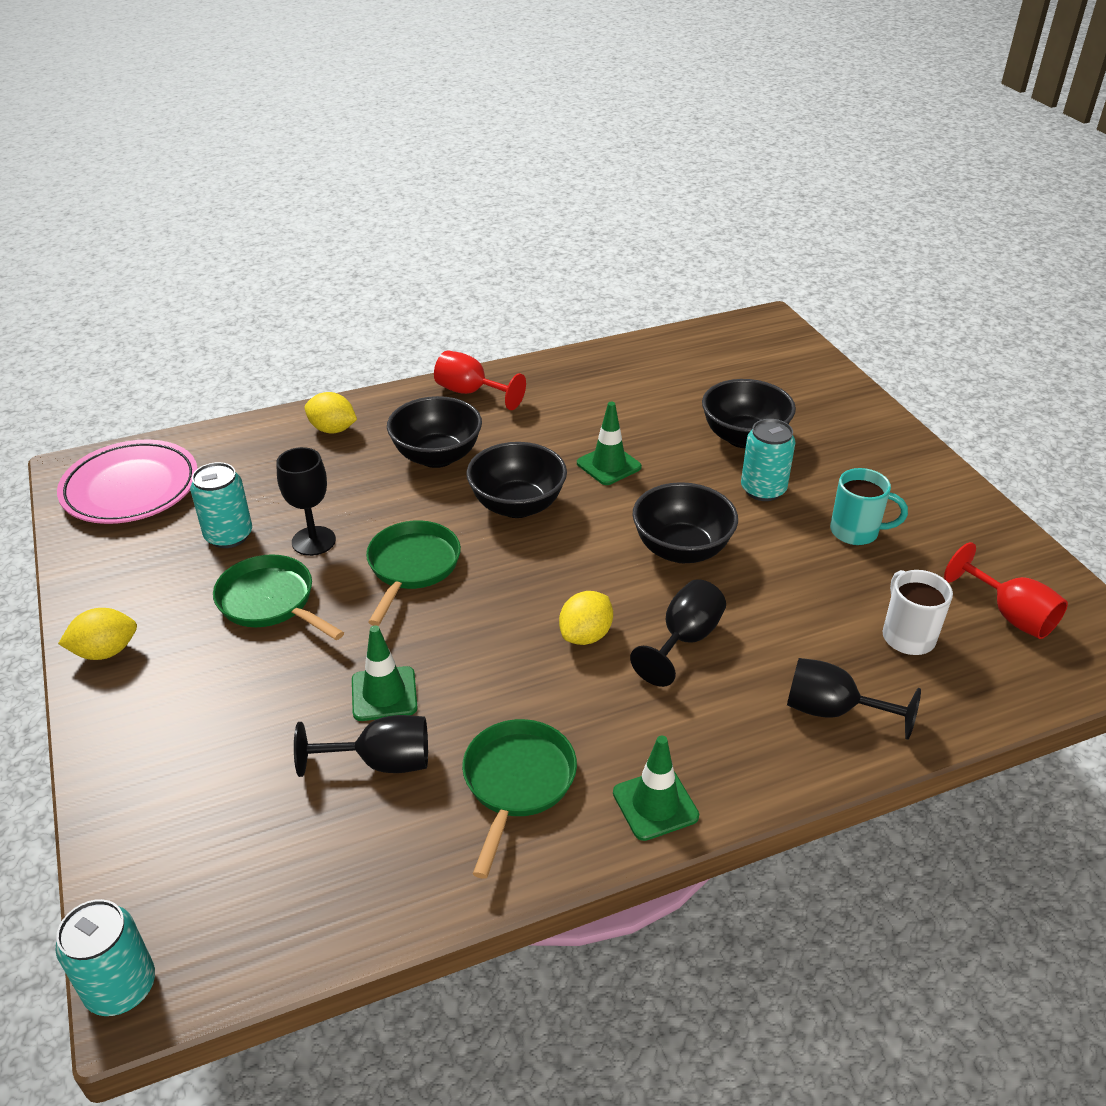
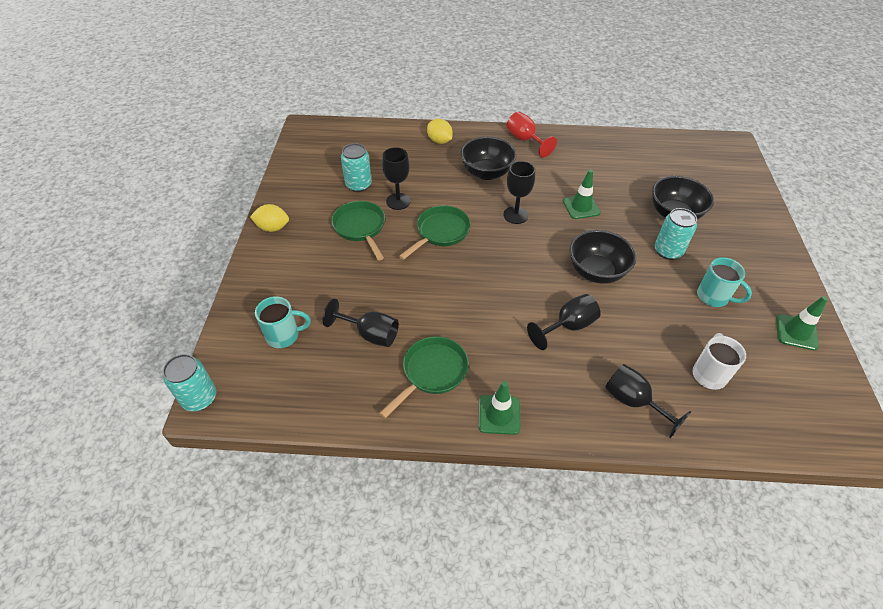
camera: 25 degrees right, 10 degrees up
(131, 488) = (325, 145): pink plate -> none
(227, 820) = (284, 335): none -> turquoise mug
(384, 694) = (390, 298): green traffic cone -> green traffic cone (796, 332)
(517, 505) = (515, 215): black bowl -> black goblet
(585, 635) = (513, 303): yellow lemon -> none
(1010, 615) = (788, 386): red goblet -> none

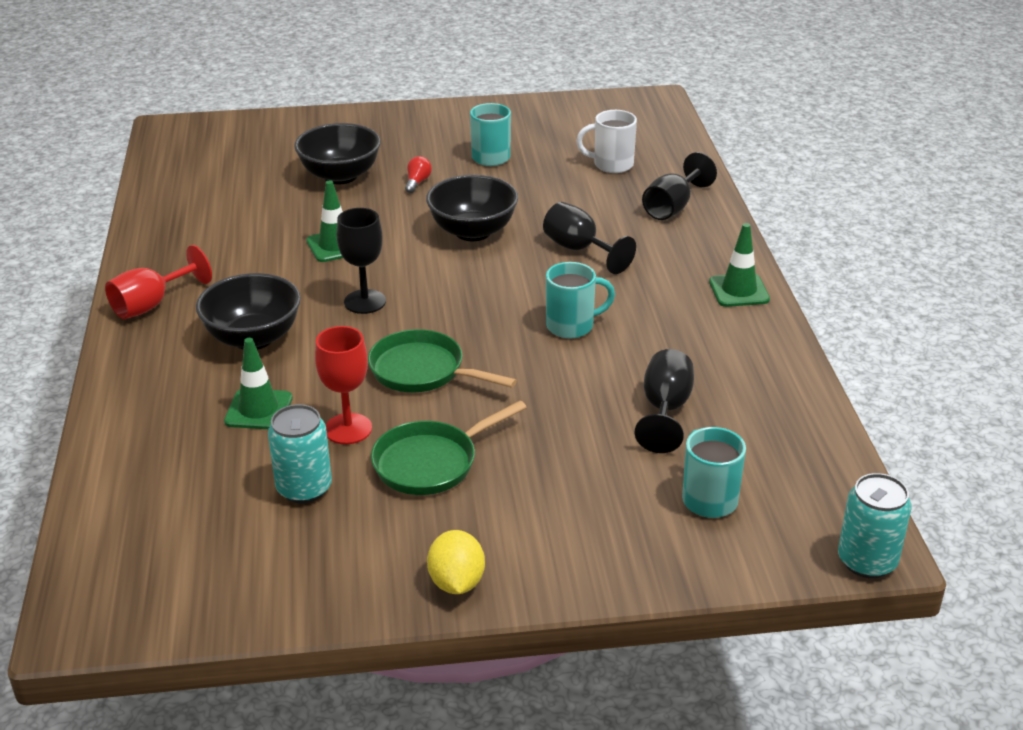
camera: 100 degrees left, 15 degrees down
(398, 201) = (348, 429): black goblet -> red goblet
(432, 372) = (704, 346): green pan -> none
(439, 141) = (150, 403): yellow lemon -> none
(471, 305) = (572, 326): none -> turquoise mug
(668, 251) = (417, 182): turquoise can -> red light bulb
(796, 332) = (529, 116): green traffic cone -> green traffic cone (258, 410)

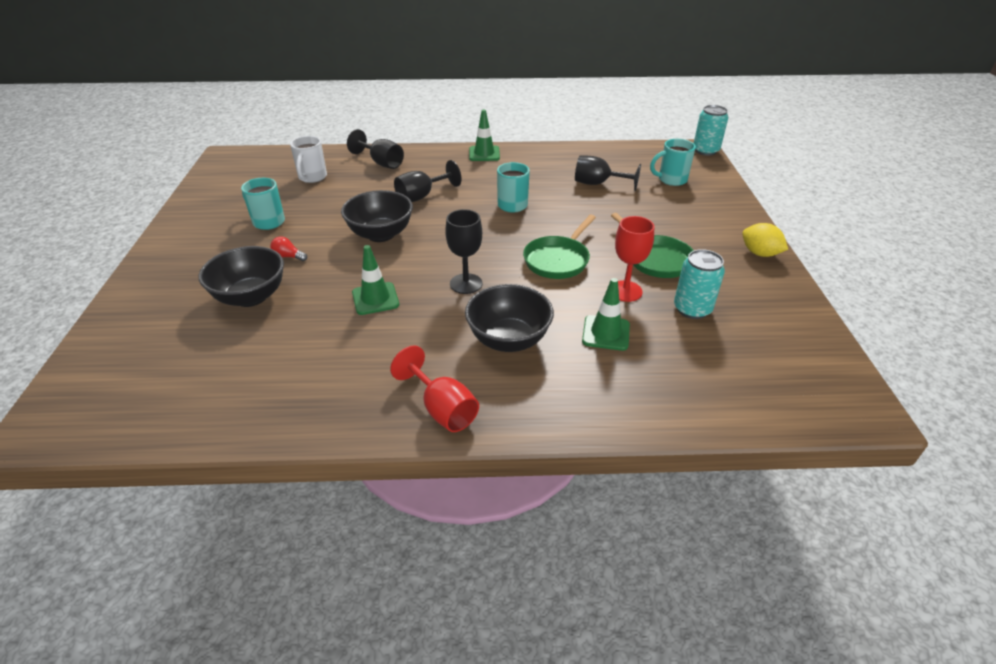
camera: 85 degrees left, 5 degrees up
(456, 582) = (759, 253): yellow lemon -> yellow lemon turned 45 degrees clockwise

